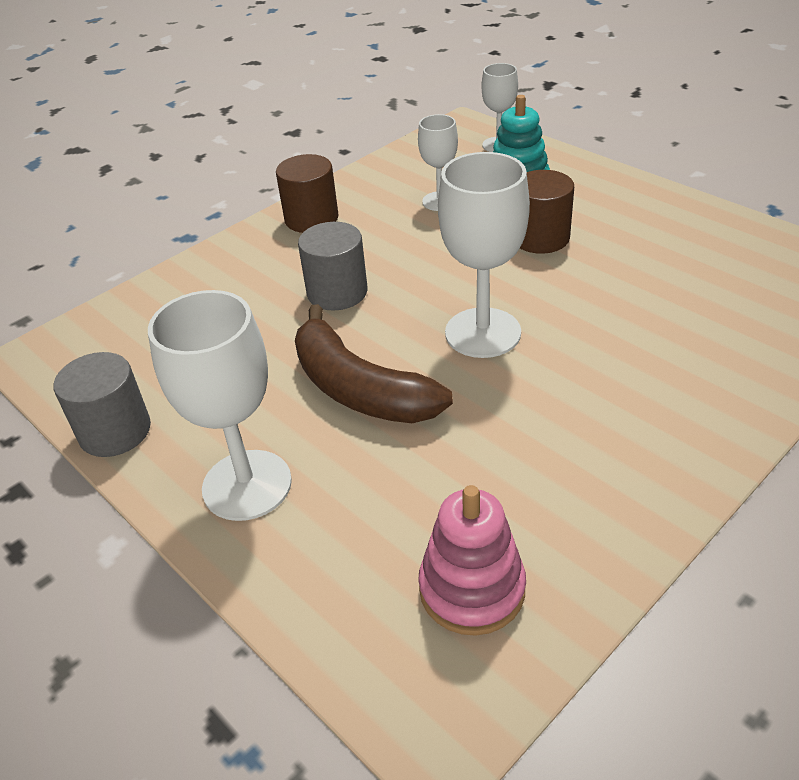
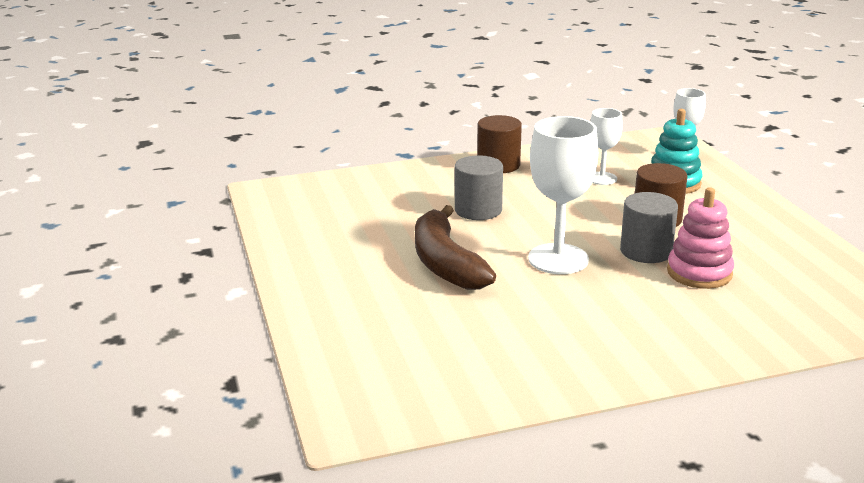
camera: 25 degrees right, 15 degrees down
(115, 431) = (280, 239): grey cylinder -> grey cylinder (646, 251)
(247, 485) = (334, 287): white goblet -> none
(472, 589) = (424, 377): pink stacking toy -> pink stacking toy (699, 273)

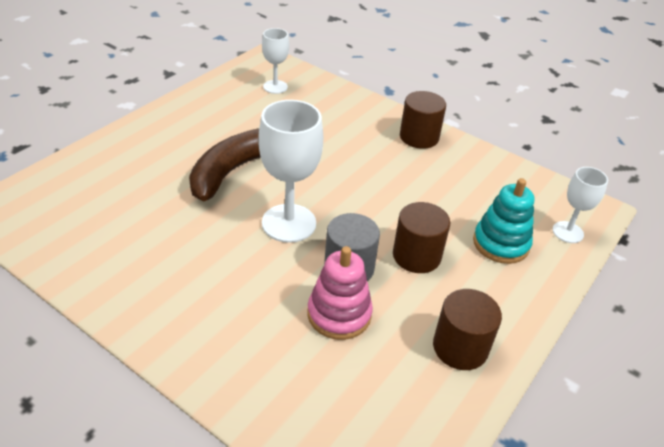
camera: 50 degrees right, 15 degrees up
(478, 210) = (331, 155): grey cylinder -> none
(602, 178) = (459, 198): white goblet -> white goblet (275, 87)
(774, 238) = (460, 347): none -> brown cylinder

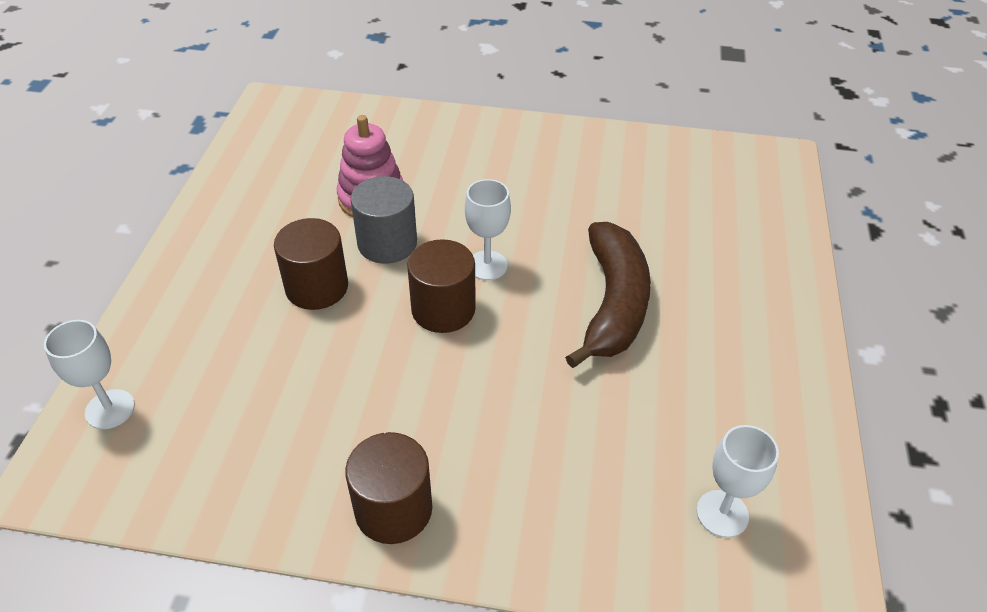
camera: 155 degrees right, 5 degrees up
(289, 223) = (487, 265): white goblet -> white goblet, size x0.58
(460, 347) = (241, 214): brown cylinder -> brown cylinder (443, 309)
(501, 243) = (211, 348): turquoise stacking toy -> none

